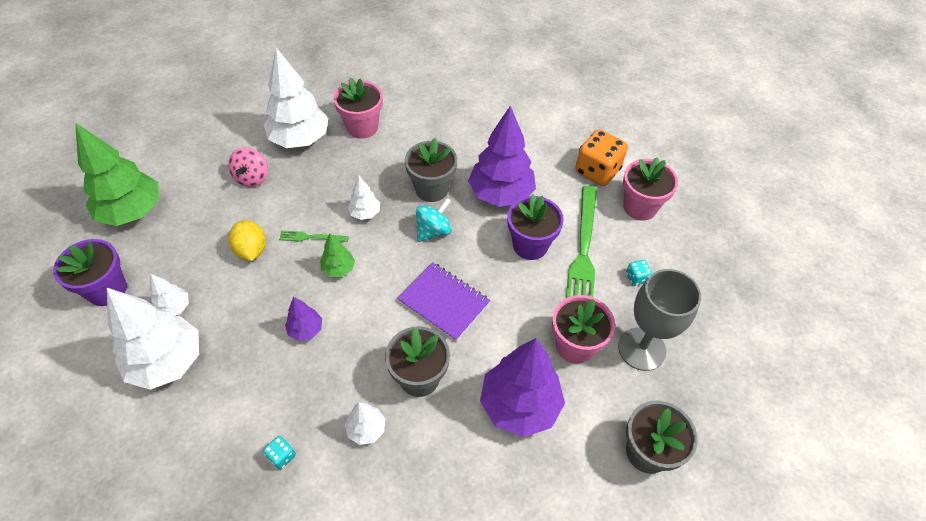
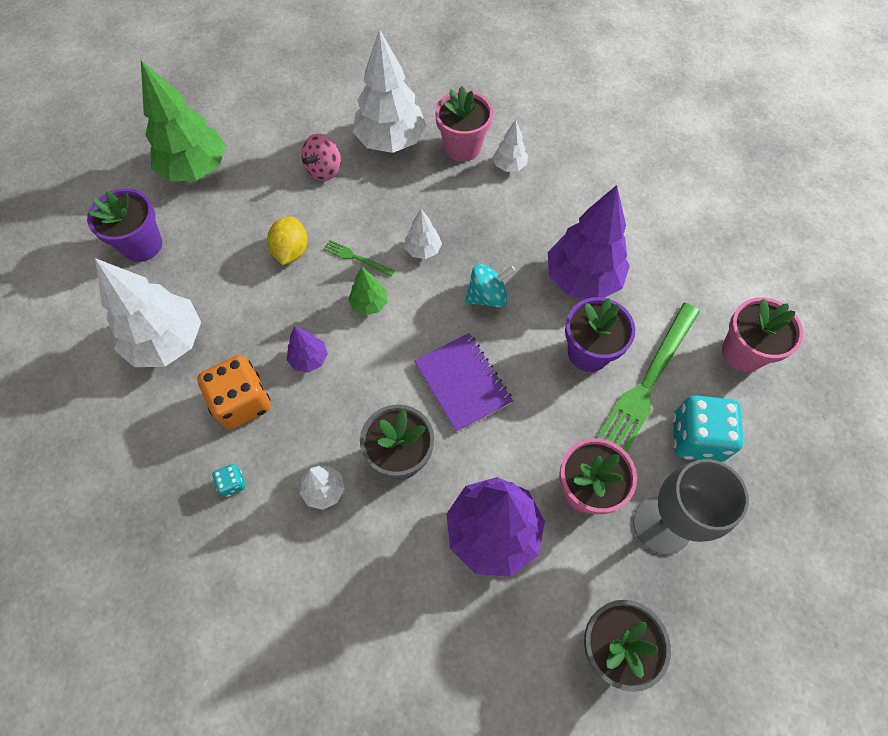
camera: 25 degrees right, 10 degrees up
(174, 308) = (195, 287): white tree -> white tree (509, 166)
(431, 189) = (507, 246): grey flower pot -> none
(597, 171) = (711, 289): orange dice -> orange dice (242, 402)
(636, 278) = (696, 438): turquoise dice -> turquoise dice, size x2.23

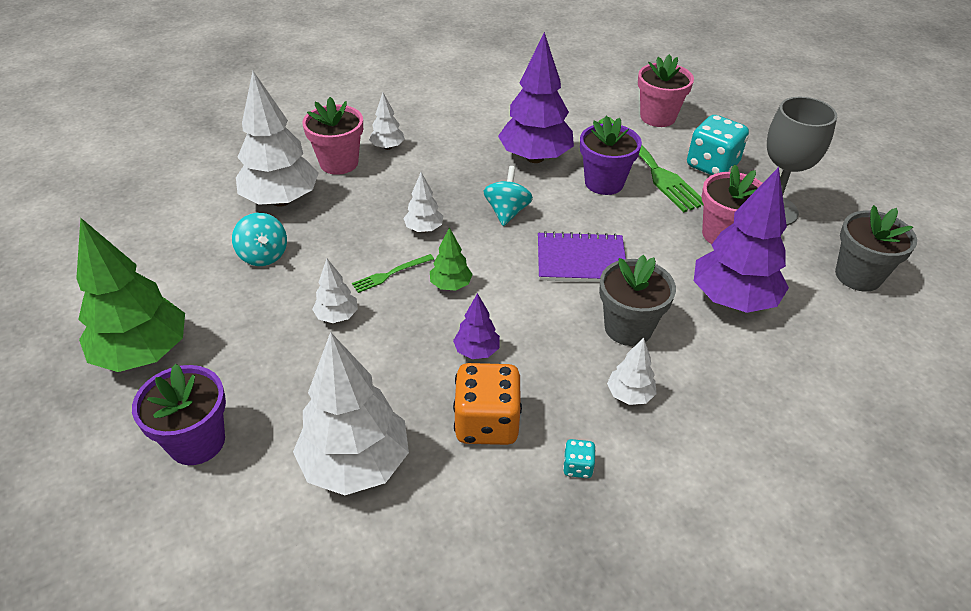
camera: 60 degrees left, 20 degrees down
(291, 251) = (337, 316): yellow lemon -> white tree
(324, 170) = (263, 255): pink spinning top -> turquoise spinning top

